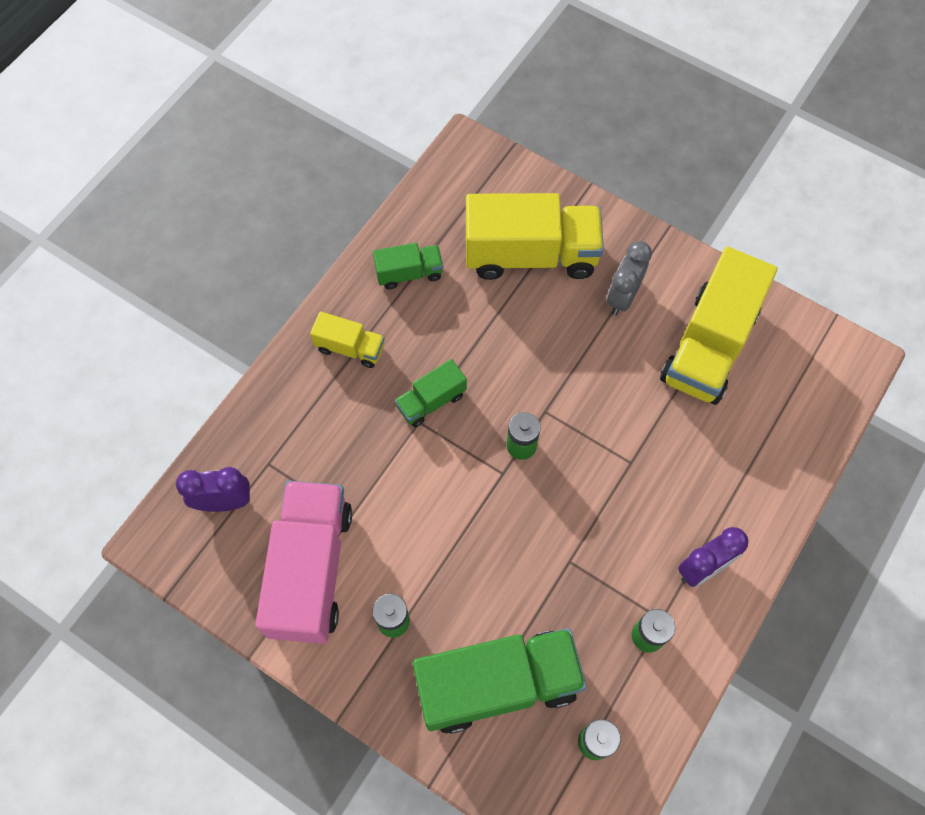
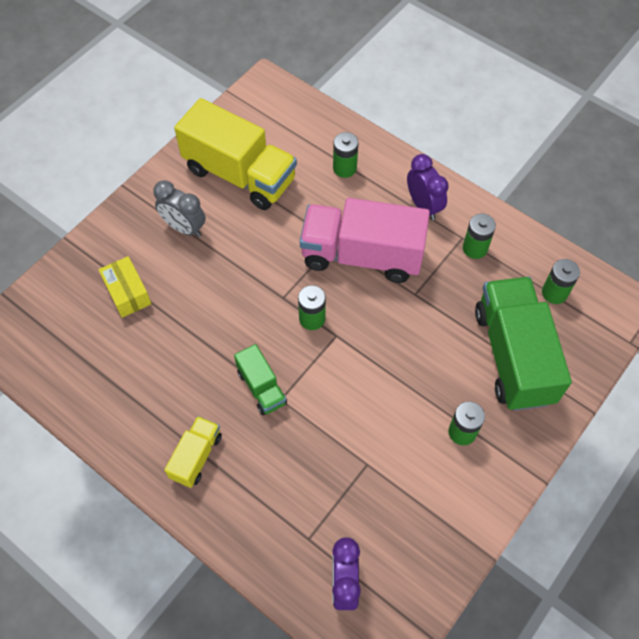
camera: 85 degrees left, 5 degrees down
(311, 570) = (415, 500): pink truck -> pink truck (362, 255)
(409, 273) = (125, 398): green truck -> none
(530, 255) = (127, 293): yellow truck -> yellow box
(743, 466) = (344, 168): none -> green battery

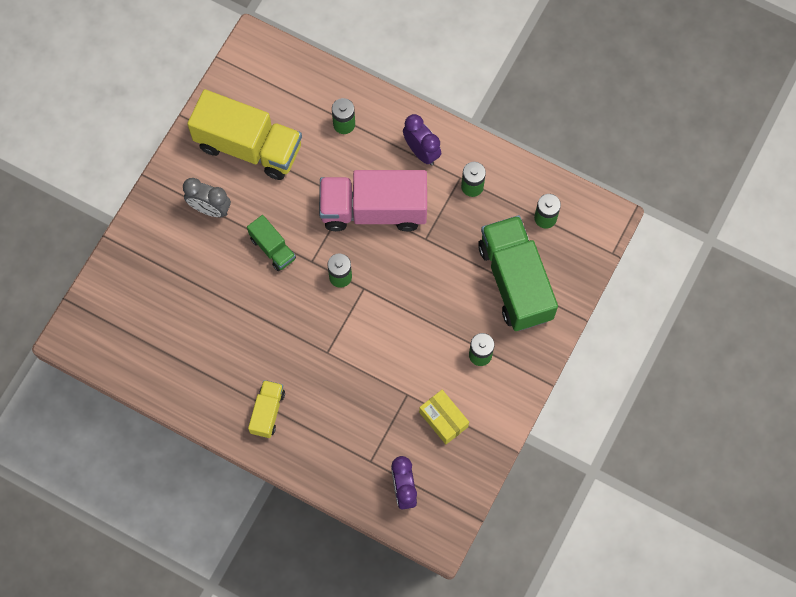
camera: 10 degrees left, 10 degrees up
(127, 293) = (175, 279): yellow box -> yellow box (443, 419)
(261, 387) = (309, 345): green truck -> green truck (272, 248)

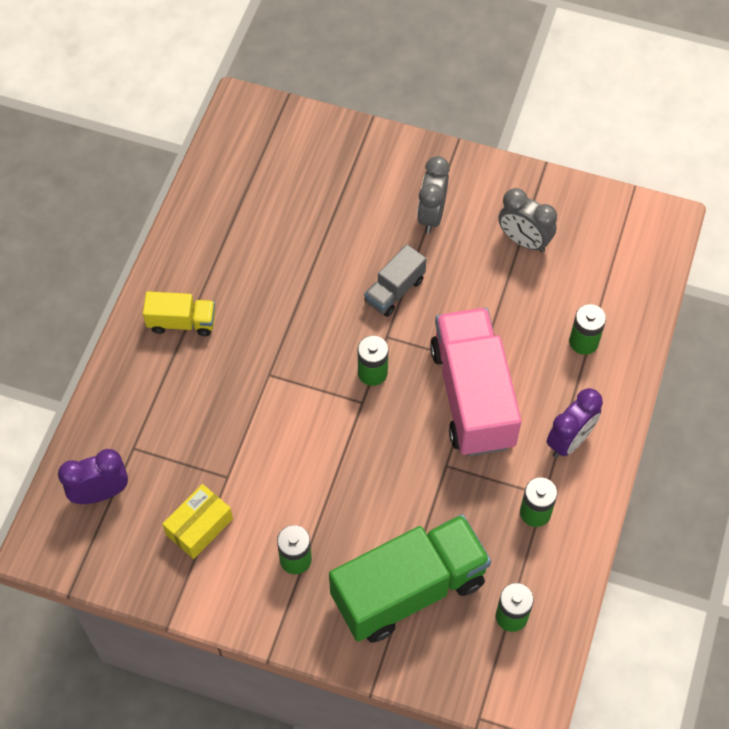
camera: 80 degrees right, 10 degrees down
(248, 146) = (524, 241): yellow truck -> grey clock
(272, 248) = (394, 290): green truck -> grey truck

